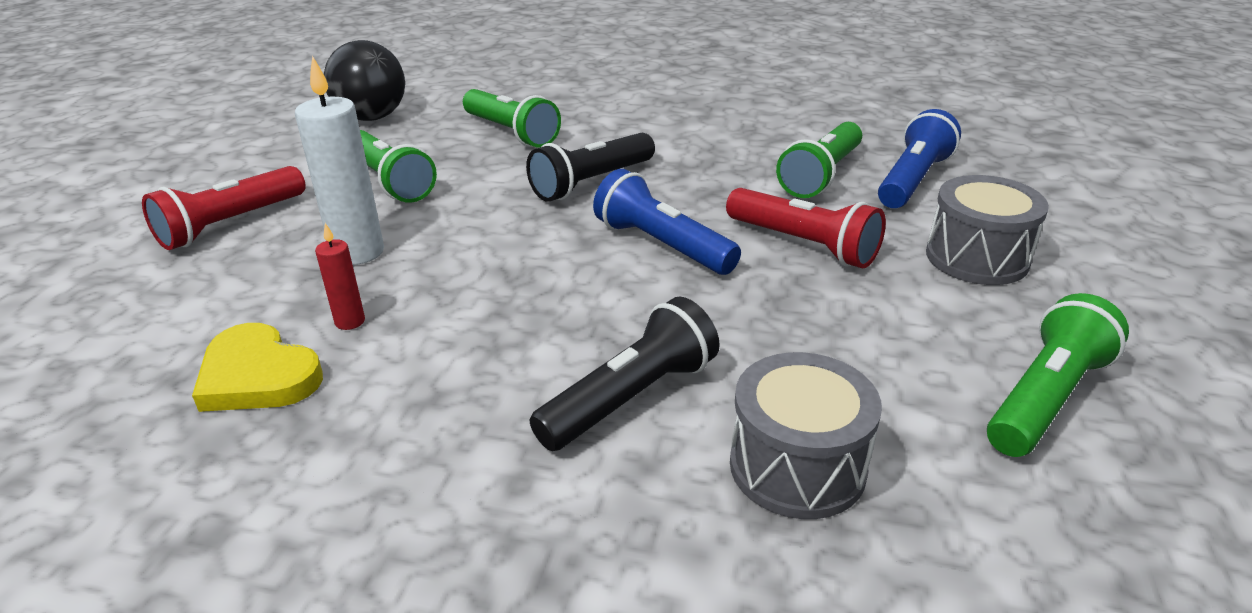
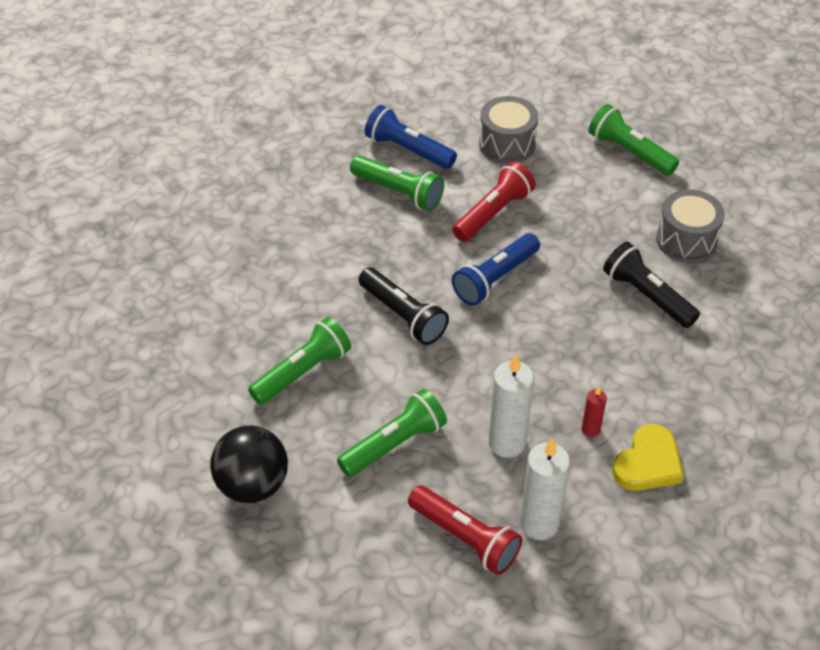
camera: 90 degrees left, 15 degrees up
(215, 274) = (539, 524): none -> white candle

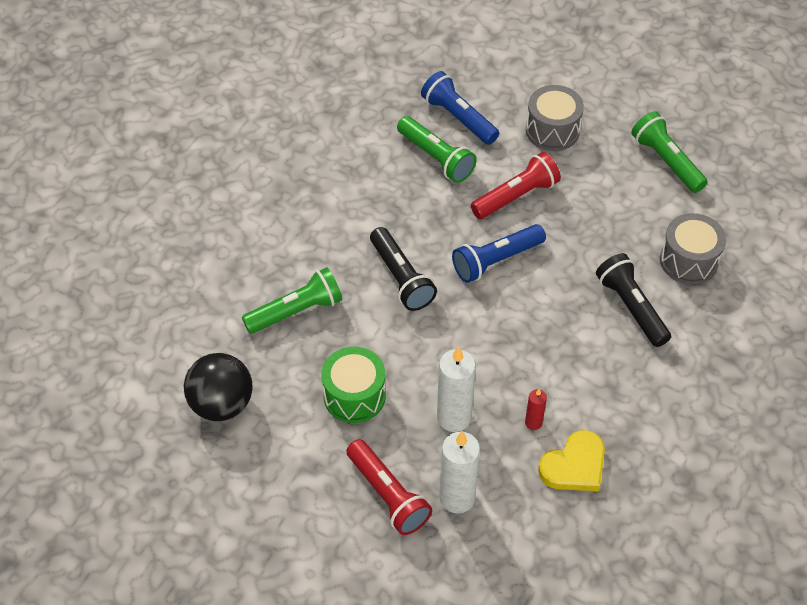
camera: 15 degrees right, 5 degrees up
(394, 444) = (354, 395): green flashlight -> green drum

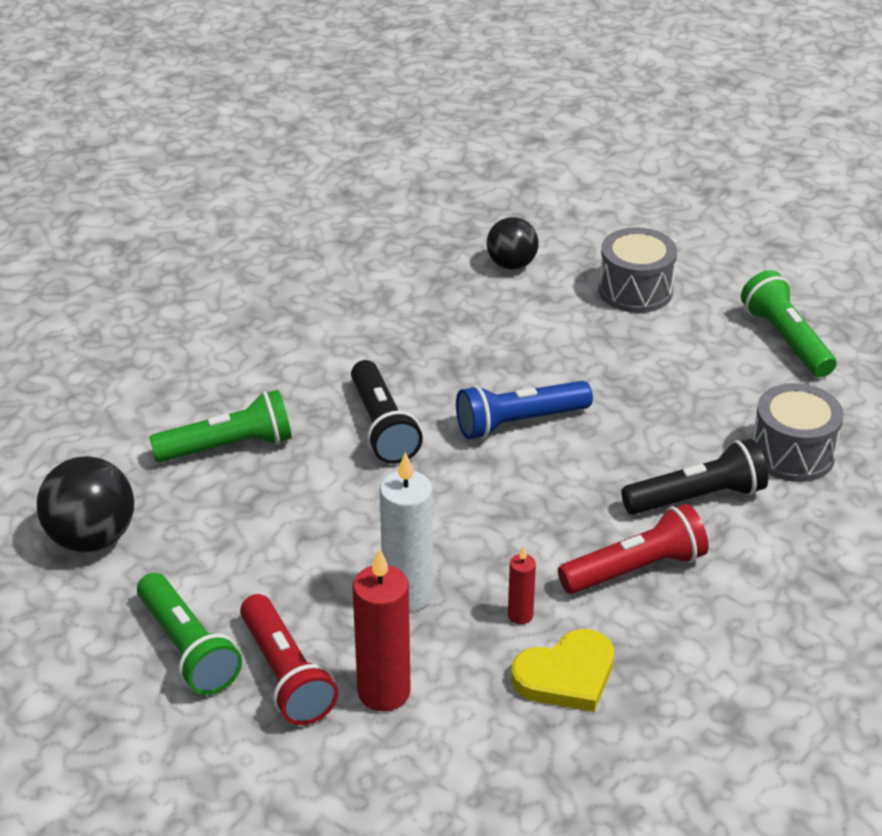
camera: 10 degrees right, 15 degrees down
(354, 395) = (276, 551): green drum -> none
(436, 158) = (469, 303): green flashlight -> green flashlight (188, 648)
(457, 498) = (384, 692): white candle -> red candle
(458, 118) = (511, 264): blue flashlight -> black ball
(516, 196) = (566, 355): red flashlight -> red flashlight (635, 569)
(631, 307) = (697, 497): black flashlight -> black flashlight turned 90 degrees clockwise

